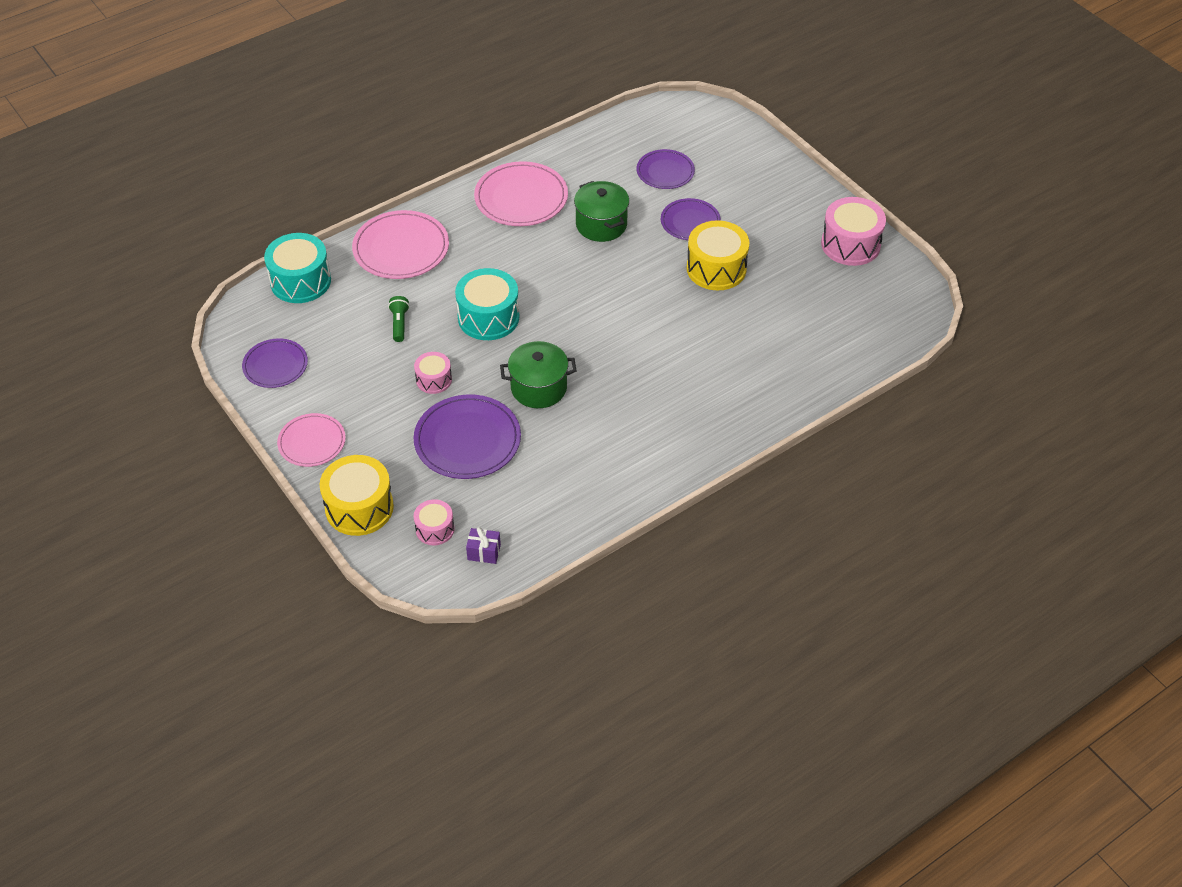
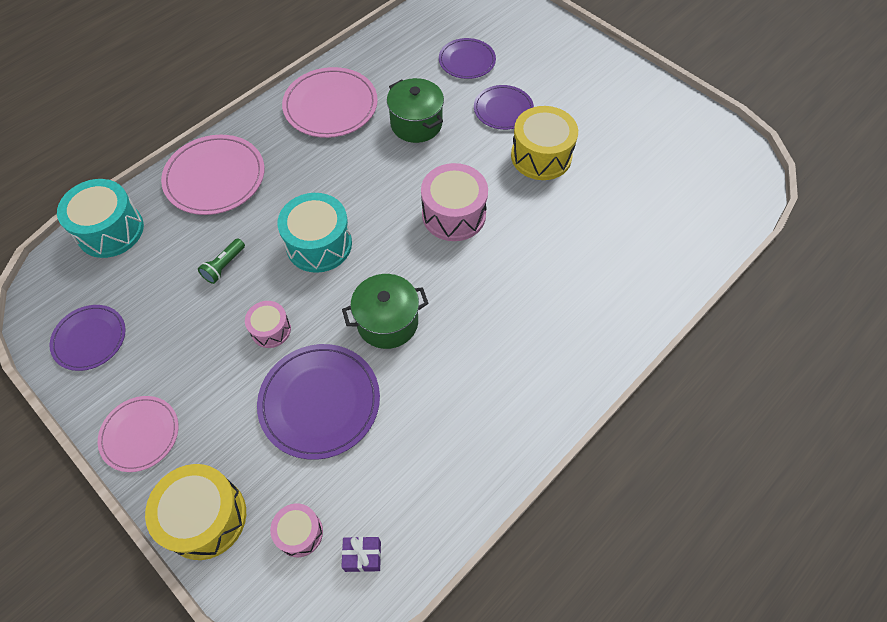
camera: 10 degrees left, 10 degrees up
(399, 324) = (224, 266): green flashlight -> green flashlight turned 135 degrees counterclockwise
(850, 244) = (663, 113): pink drum -> pink drum (454, 214)

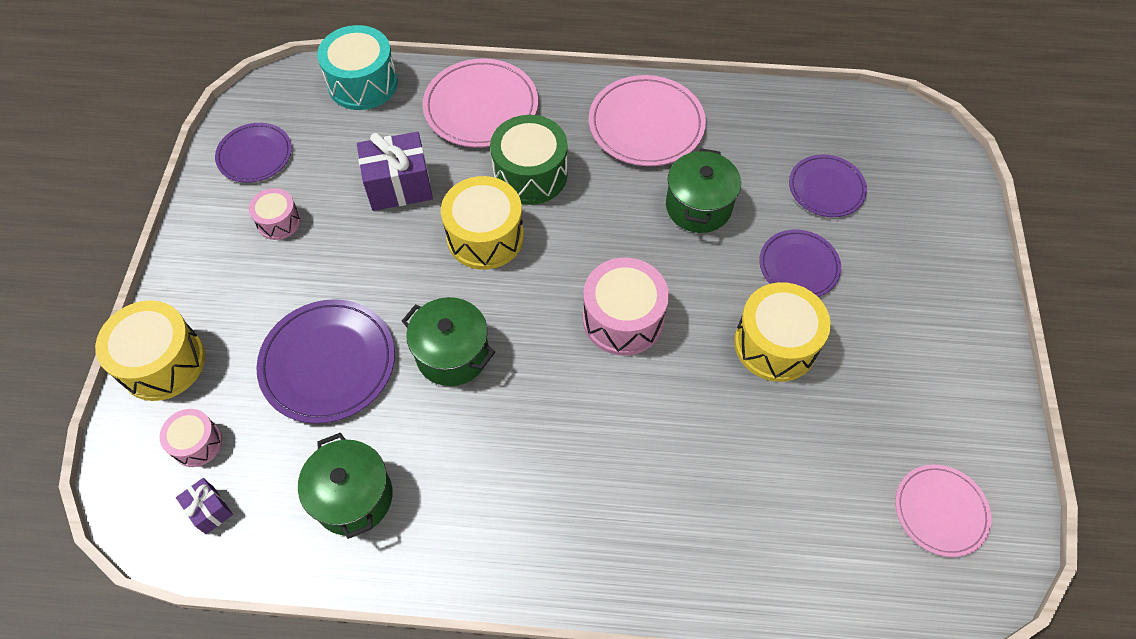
camera: 50 degrees right, 0 degrees up
(140, 434) = (199, 258): pink plate -> pink plate (940, 511)
(224, 266) = (399, 186): green flashlight -> purple gift
(271, 330) = (367, 270): pink drum -> pink drum (279, 221)
(299, 188) = (530, 174): none -> green drum
(319, 244) = (485, 236): turquoise drum -> yellow drum
(437, 451) = (353, 497): none -> green pot

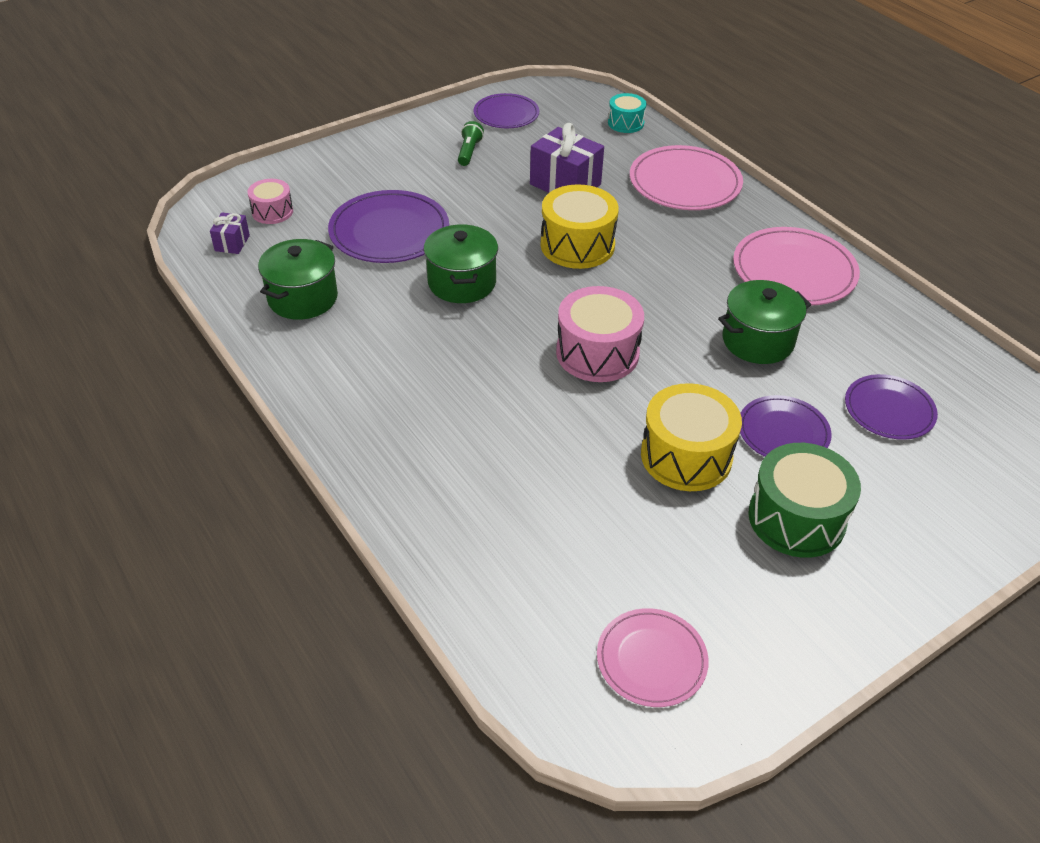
camera: 50 degrees right, 15 degrees down
(162, 362) = (313, 167): yellow drum -> none
(279, 221) = (469, 152): pink drum -> green flashlight
(363, 83) = (625, 123): turquoise drum -> turquoise drum, size x0.56
(530, 174) = (660, 237): green drum -> green drum (796, 518)

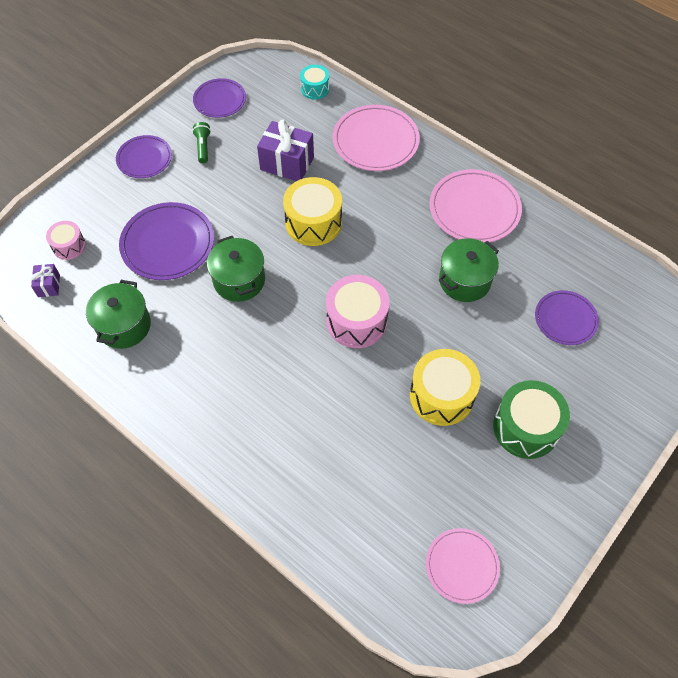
camera: 15 degrees left, 15 degrees up
(783, 432) = (500, 357): purple plate -> purple plate (144, 158)

